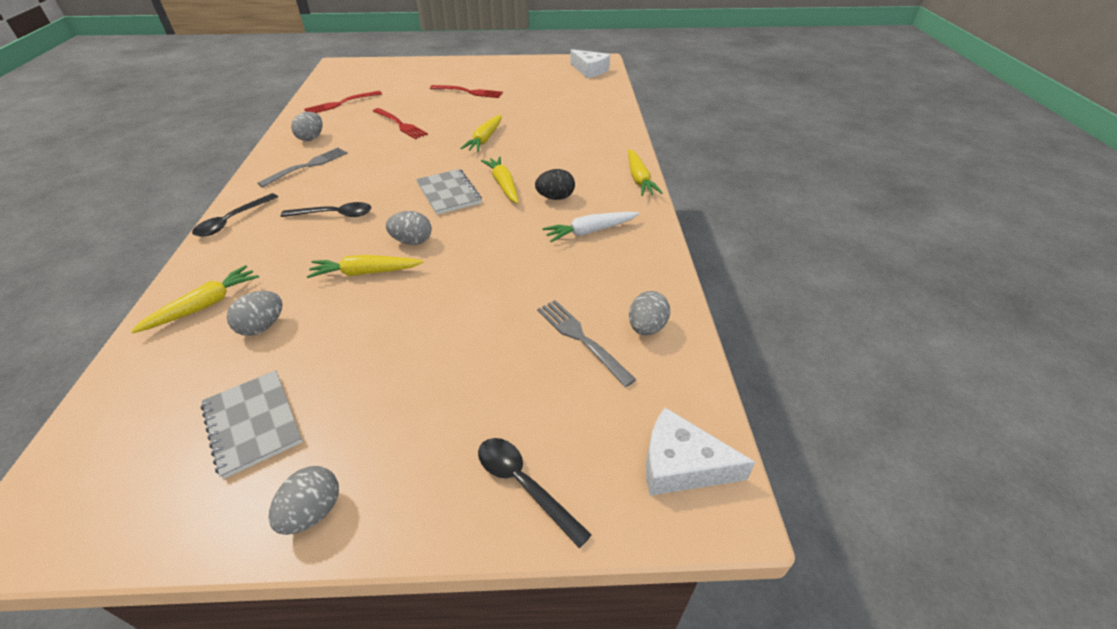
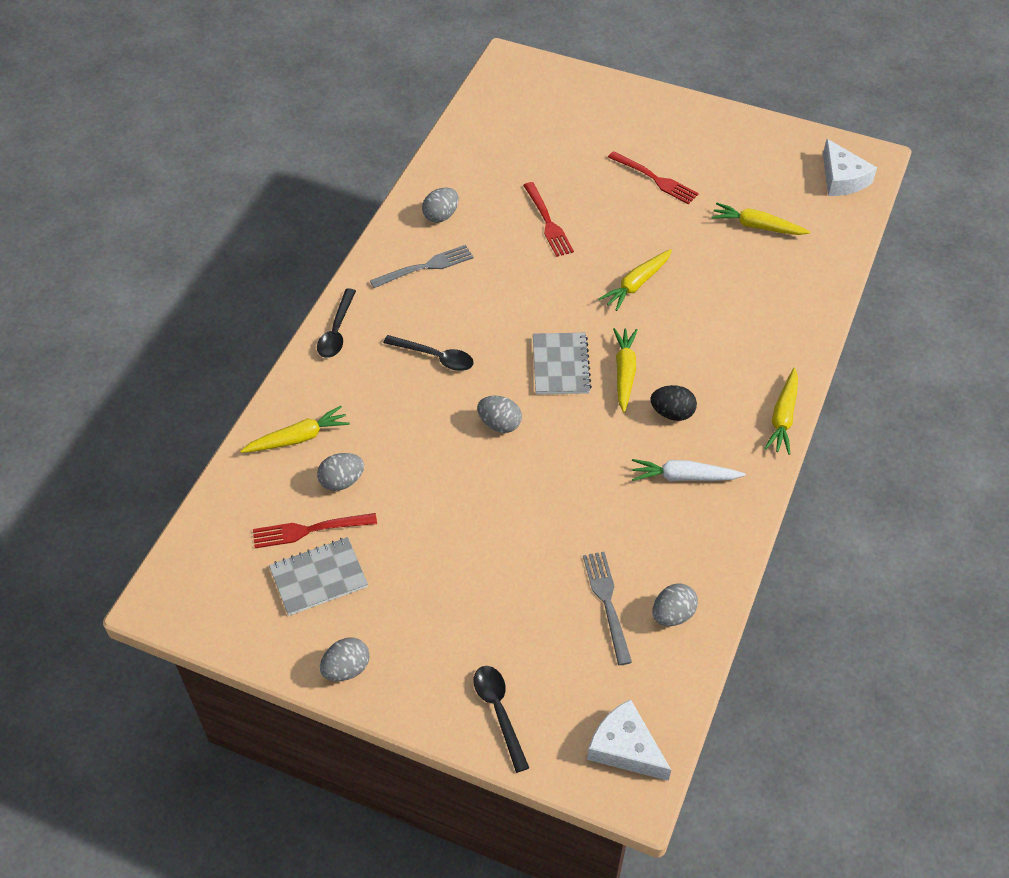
camera: 25 degrees right, 10 degrees up
(232, 221) = (336, 331): black spoon -> black spoon turned 45 degrees counterclockwise
(253, 423) = (318, 578): grey notebook -> grey notebook turned 75 degrees clockwise
(341, 103) = (490, 155): red fork -> red fork (309, 530)
(365, 273) = (444, 450): yellow carrot -> yellow carrot (757, 226)

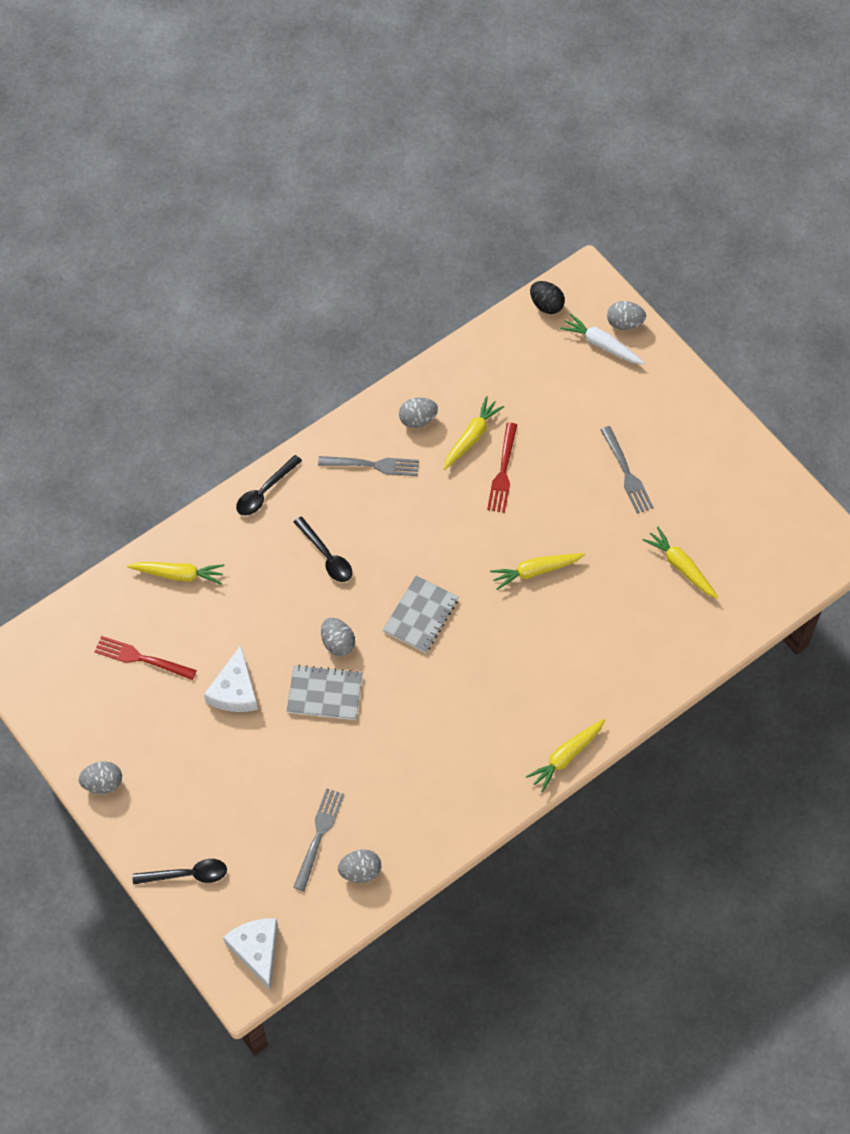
camera: 30 degrees right, 10 degrees up
(318, 578) = (125, 701): grey notebook -> grey notebook (324, 694)
(342, 481) = (189, 630): grey egg -> grey egg (624, 323)
(499, 712) = (187, 875): black spoon -> black spoon turned 75 degrees clockwise
(624, 373) = (467, 649): yellow carrot -> yellow carrot (471, 437)
(655, 179) = (626, 473): red fork -> grey fork
(672, 413) = (479, 705): black egg -> black egg (546, 305)
(684, 477) = (449, 765): white carrot -> white carrot (601, 344)
(842, 178) = (795, 556): white cheese -> white cheese (234, 690)

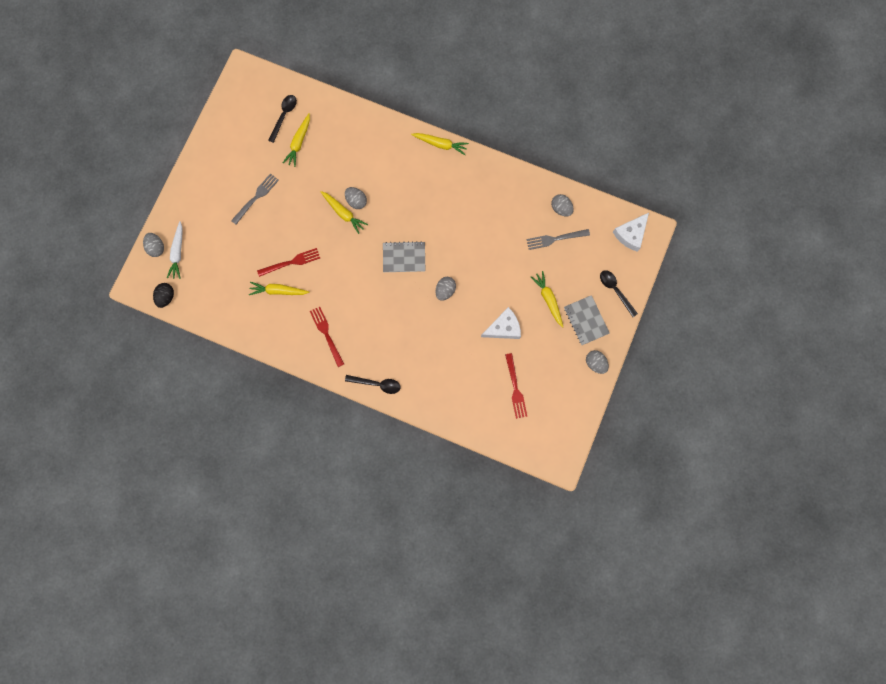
camera: 120 degrees left, 15 degrees up
(178, 574) = (455, 400): yellow carrot -> yellow carrot (548, 299)
(324, 694) = (478, 280): grey notebook -> grey notebook (586, 320)
(326, 556) = (397, 326): black spoon -> black spoon (284, 116)
(373, 465) = (326, 334): grey fork -> red fork
(418, 419) = (283, 326): grey egg -> grey egg (356, 201)

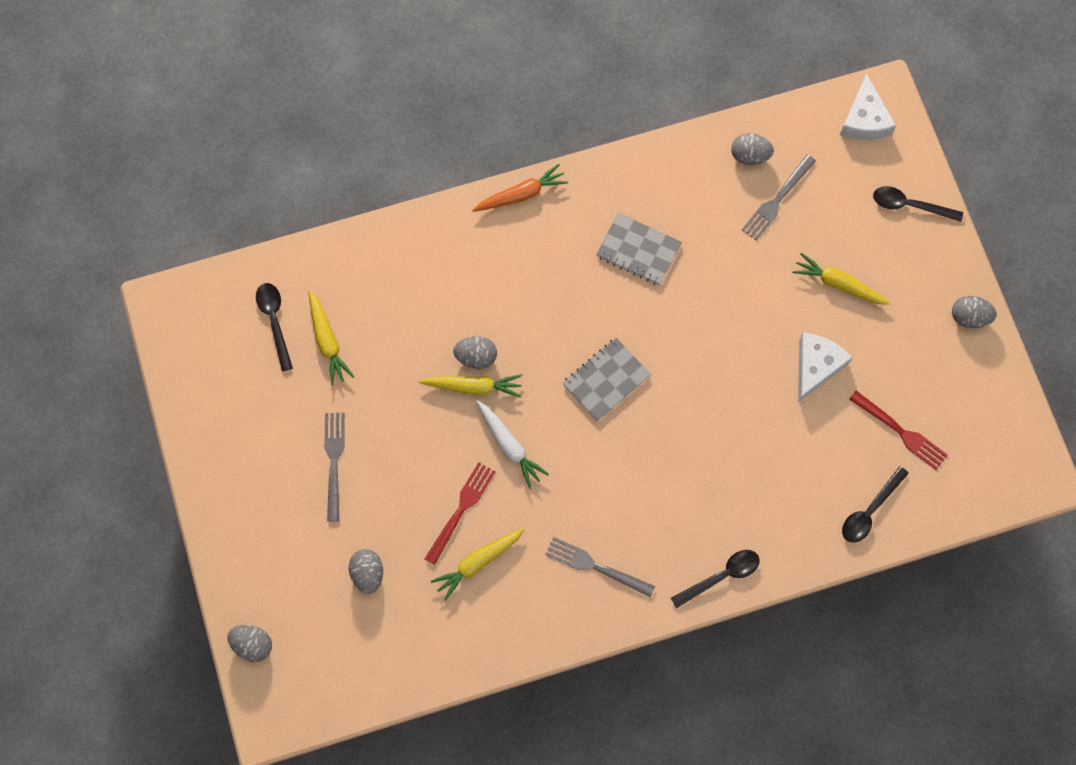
camera: 40 degrees left, 5 degrees down
(166, 297) = (328, 701): black egg -> none
(177, 253) = (290, 626): white carrot -> white carrot (509, 446)
(326, 334) = (595, 566): red fork -> grey fork
(440, 144) = (521, 194): yellow carrot -> orange carrot
(445, 291) = (699, 380): grey egg -> grey egg (368, 573)
(469, 411) = (869, 510): none -> black spoon
(586, 320) = (908, 272): grey notebook -> grey notebook (638, 250)

